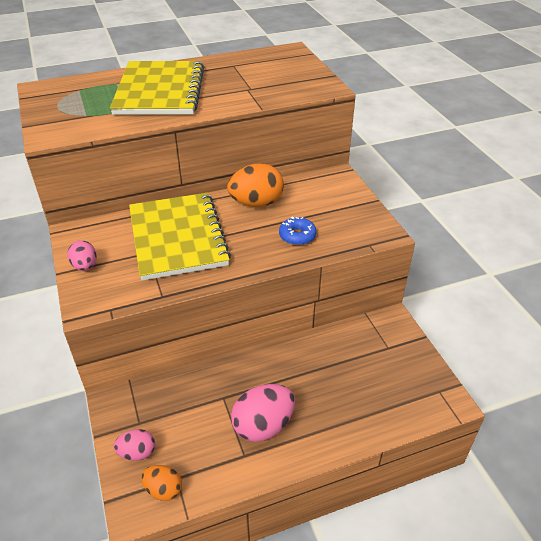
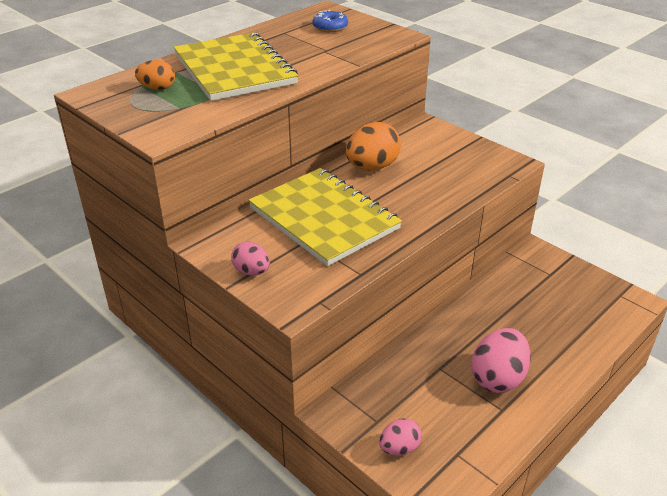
camera: 25 degrees left, 5 degrees down
(163, 489) = (453, 469): orange egg -> orange egg (157, 88)
(297, 236) = (439, 185): blue donut -> blue donut (330, 27)

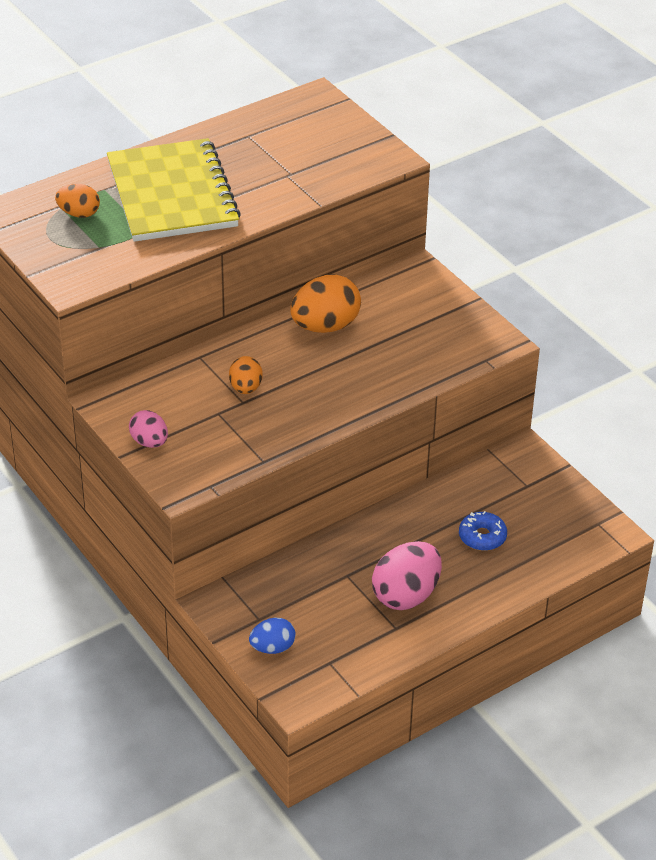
camera: 10 degrees right, 5 degrees up
(324, 218) = (245, 388): yellow notebook -> orange egg
(330, 27) = (309, 133): blue donut -> blue donut (482, 537)
(399, 448) = (272, 648): pink egg -> blue egg

